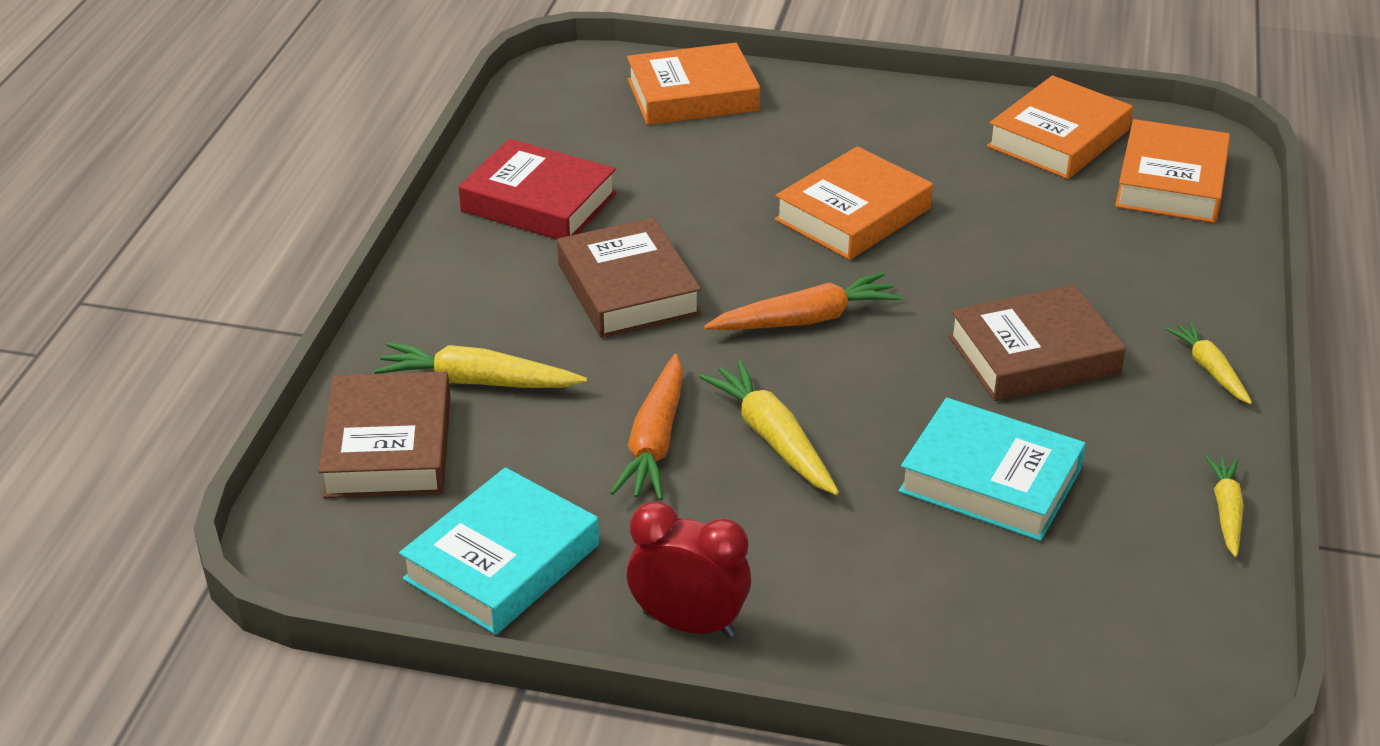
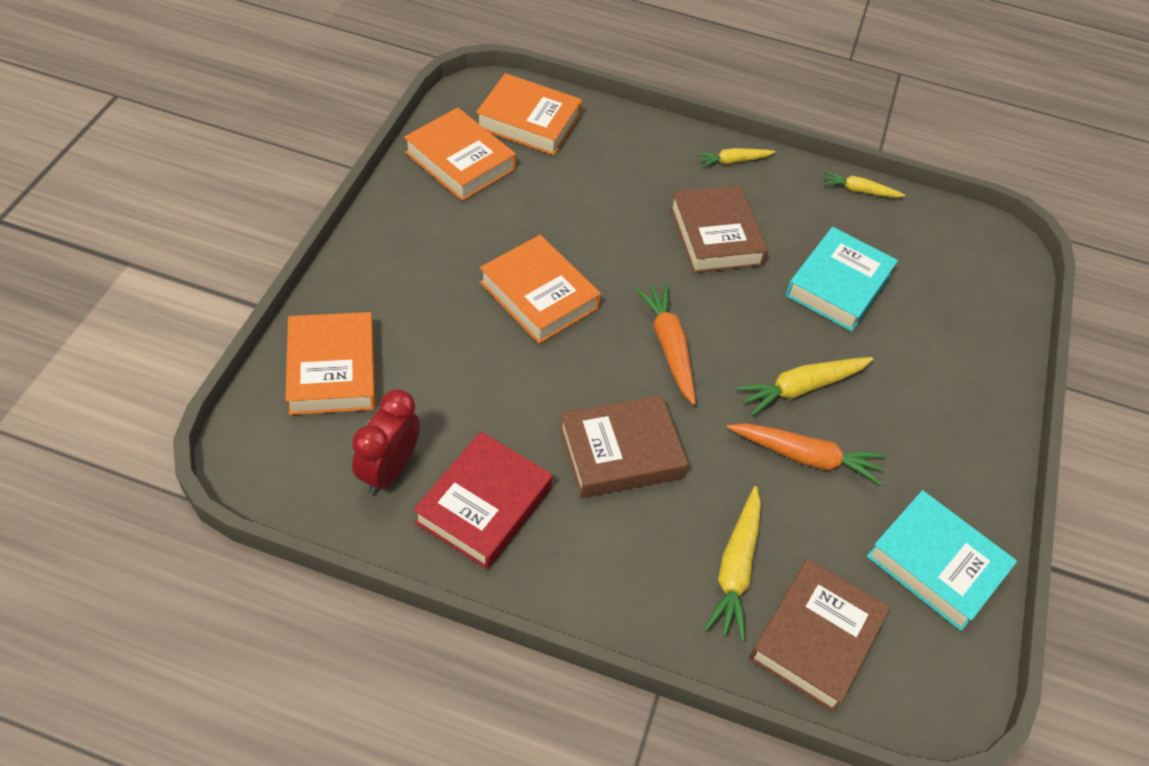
camera: 90 degrees left, 15 degrees up
(388, 446) = (816, 638): brown book -> brown book turned 60 degrees counterclockwise
(688, 623) = (980, 460): red clock -> red clock (389, 470)

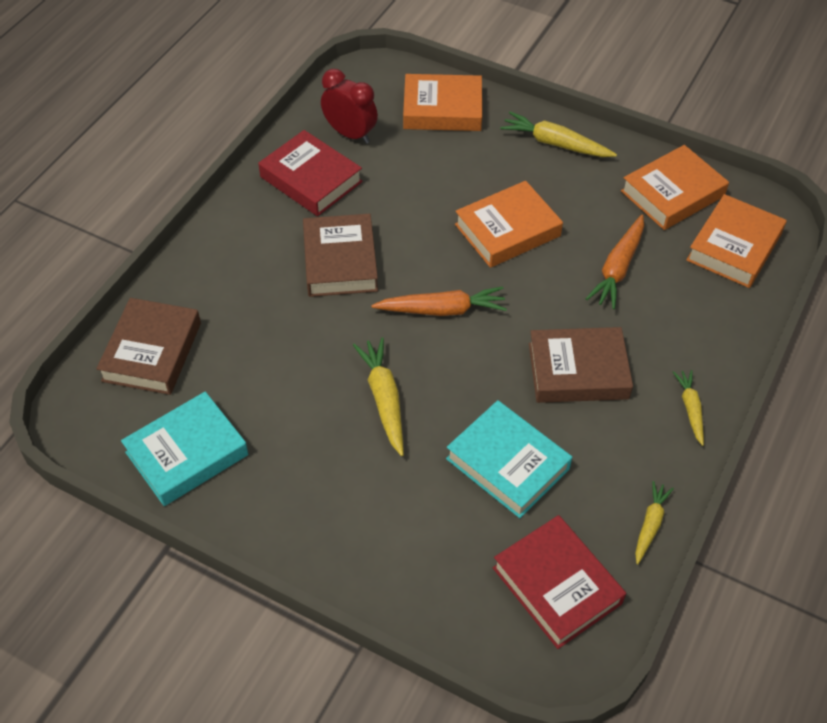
camera: 105 degrees right, 0 degrees up
(735, 569) = (222, 314): yellow carrot -> yellow carrot (555, 143)
(805, 457) = (311, 384): orange carrot -> orange carrot (618, 268)
(816, 638) = (152, 352): brown book -> brown book turned 60 degrees clockwise
(942, 249) = (557, 585): none -> red book

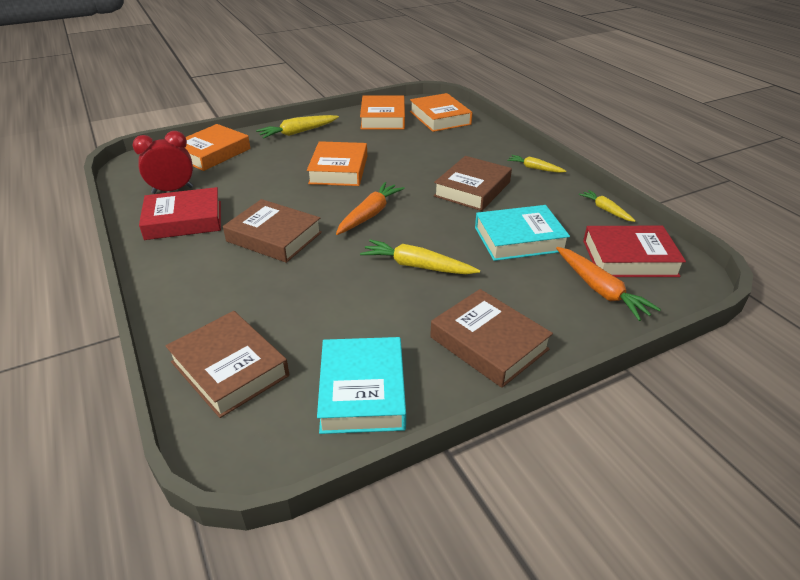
camera: 55 degrees left, 15 degrees down
(309, 515) = (489, 343): none -> brown book
(618, 268) = (413, 150): orange carrot -> orange carrot (600, 290)

